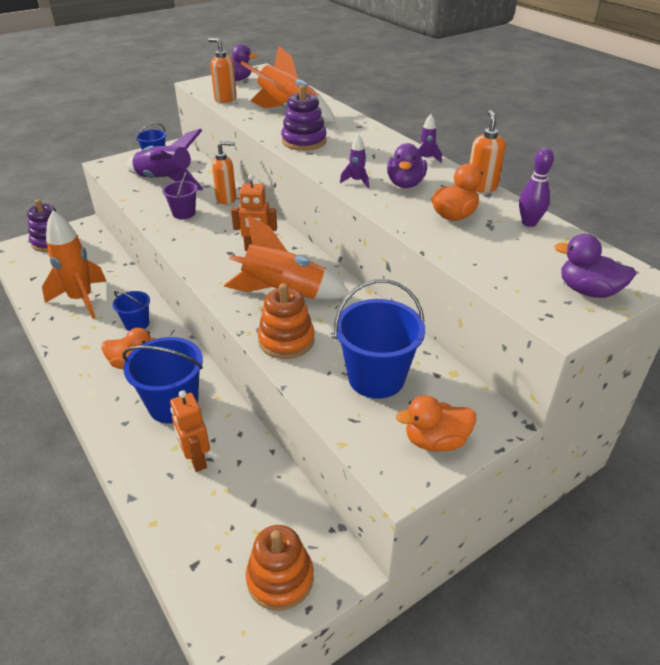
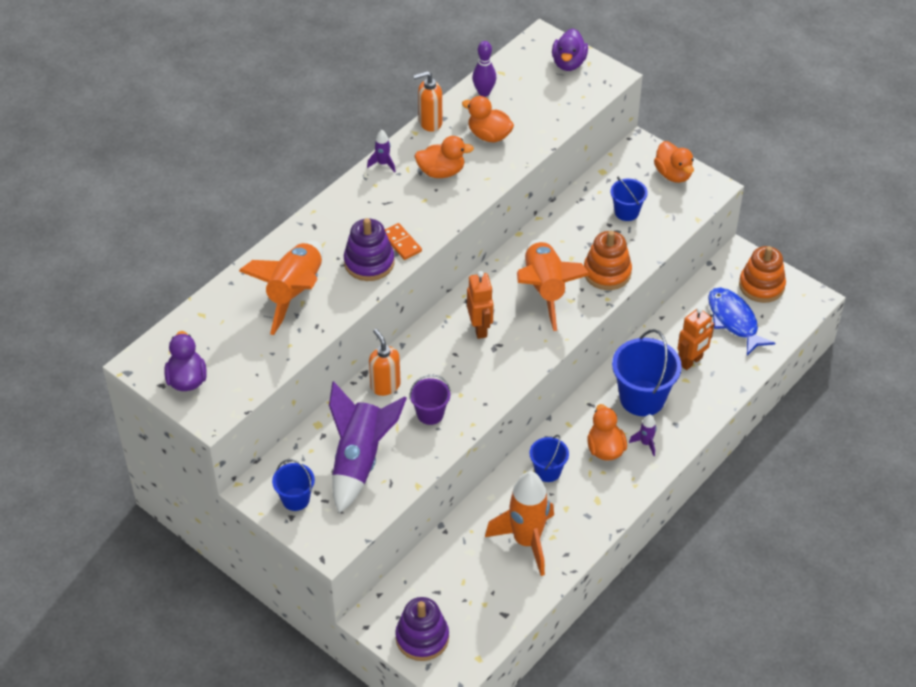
camera: 105 degrees left, 10 degrees up
(225, 99) = (263, 367): orange soap dispenser -> none
(235, 523) = (734, 320): none -> blue fish
(319, 156) = (401, 243): none -> orange domino
(356, 181) = (448, 205): purple rocket -> purple rocket (646, 443)
(376, 378) = (626, 212): blue bucket -> blue bucket, size x0.56
(405, 184) = (441, 172): purple duck -> orange duck

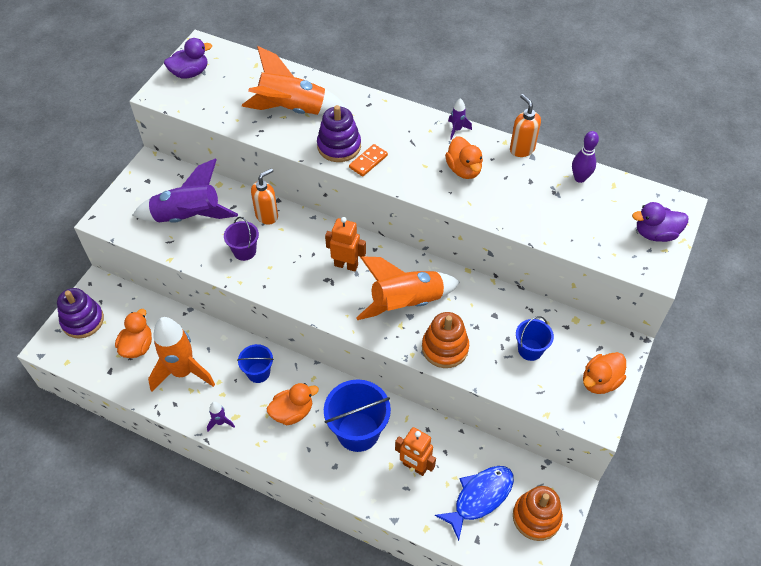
camera: 75 degrees right, 5 degrees up
(295, 499) = (145, 188): blue bucket -> none
(480, 328) = (346, 265): orange robot -> orange robot turned 135 degrees counterclockwise
(489, 135) = (525, 193): orange duck -> orange duck (137, 346)
(646, 443) = (306, 444): purple rocket -> purple rocket (220, 422)

